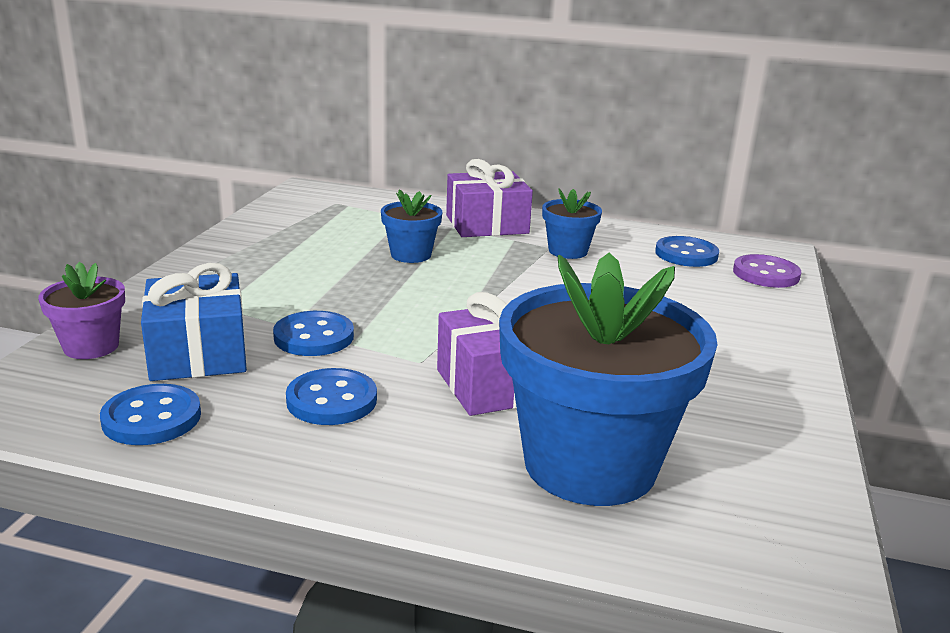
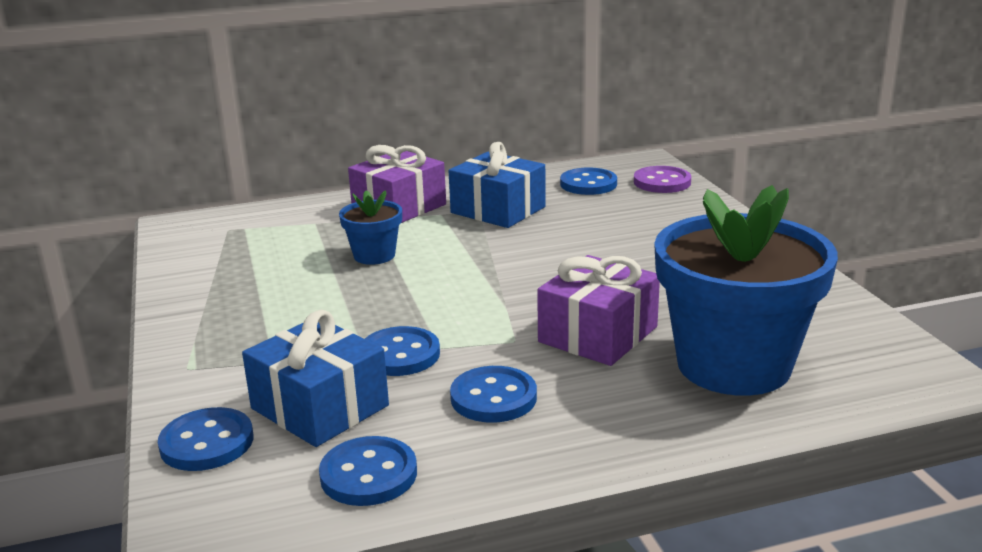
camera: 30 degrees left, 0 degrees up
(91, 346) = (207, 442): purple flower pot -> blue button
(568, 251) = (498, 210): blue flower pot -> blue gift

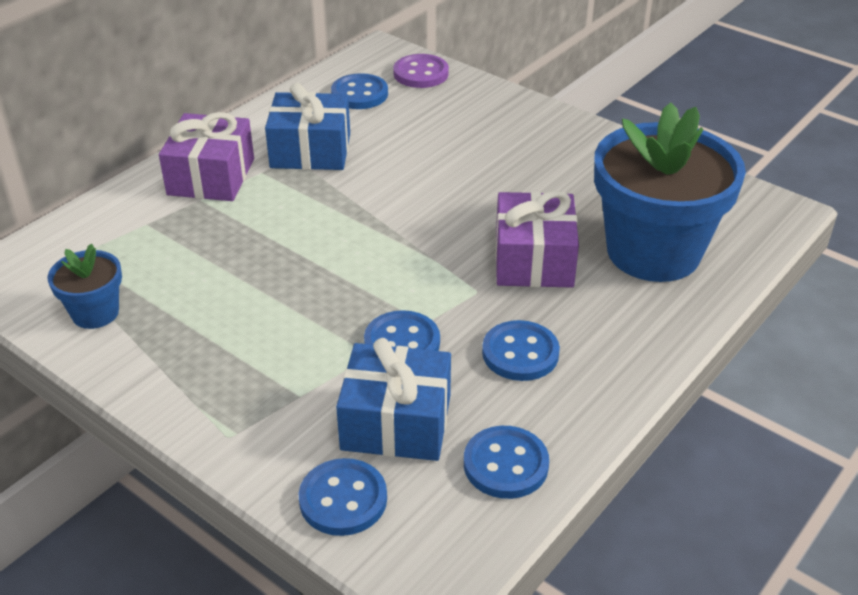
camera: 35 degrees left, 15 degrees up
(374, 255) = (255, 244): blue flower pot -> blue flower pot (95, 313)

